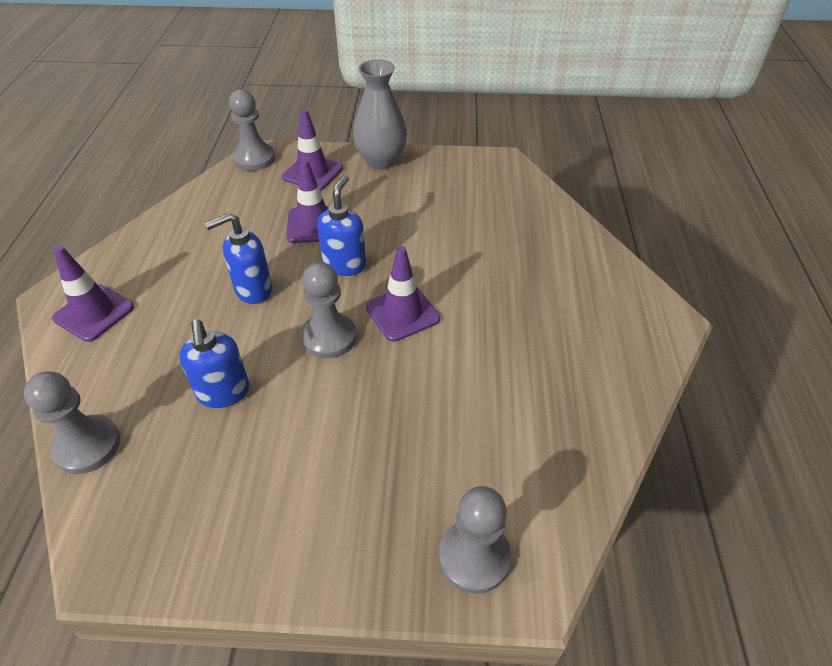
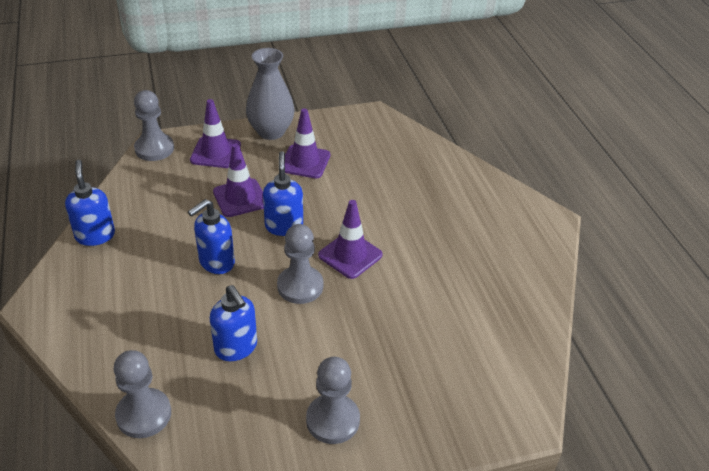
camera: 20 degrees left, 5 degrees down
(94, 313) = (83, 311): purple traffic cone -> purple traffic cone (305, 162)
(150, 236) = (95, 235): none -> blue soap dispenser
(474, 557) = (481, 412): grey pawn -> grey pawn (333, 420)

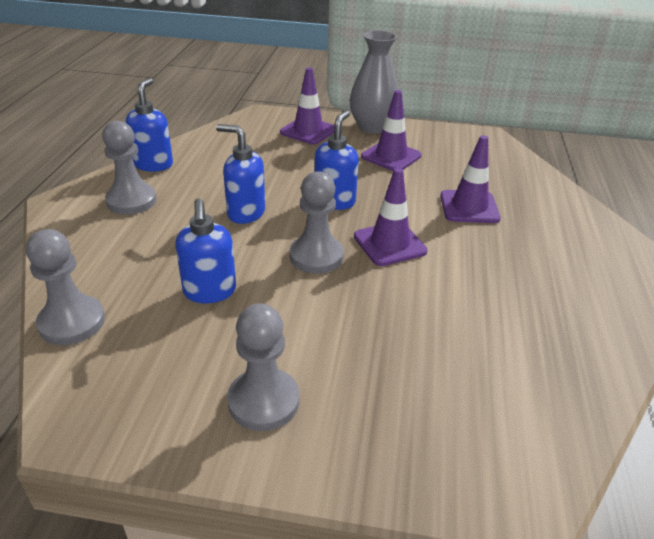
camera: 25 degrees right, 5 degrees down
(154, 149) = (255, 117): grey pawn -> grey pawn (131, 201)
(216, 262) = (245, 213): blue soap dispenser -> blue soap dispenser turned 45 degrees clockwise
(240, 198) = (307, 169): purple traffic cone -> purple traffic cone (469, 207)

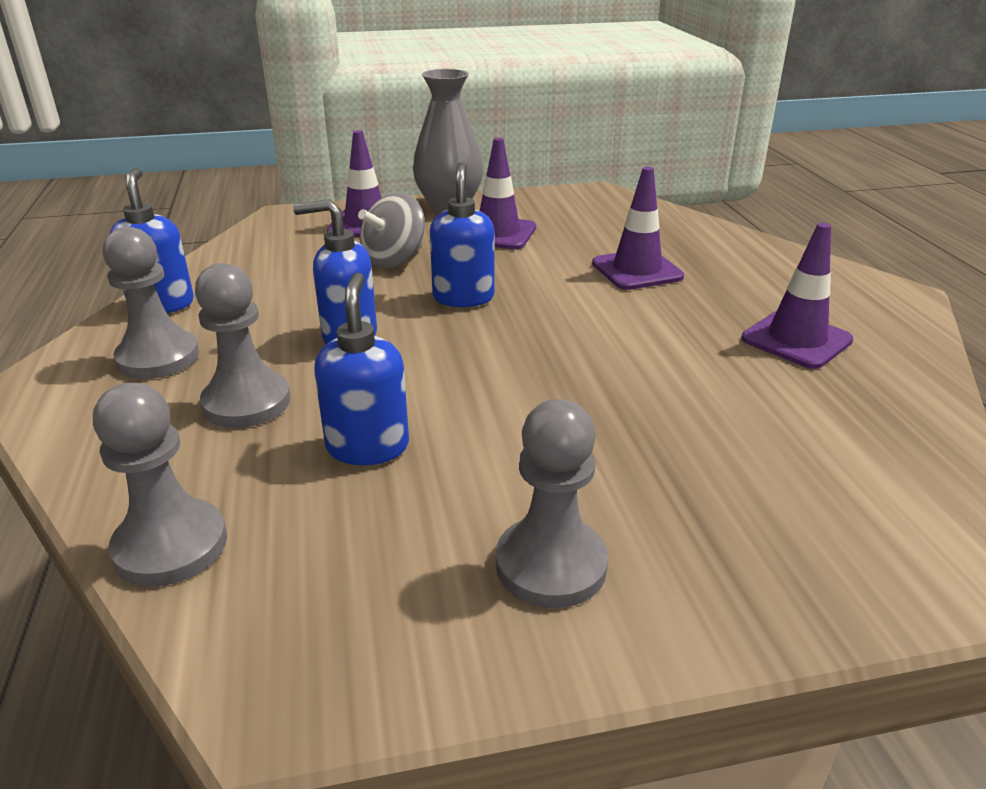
camera: 20 degrees left, 5 degrees down
(210, 292) = (368, 446): blue soap dispenser -> blue soap dispenser turned 150 degrees counterclockwise
(309, 162) = (394, 260): none -> grey spinning top
(316, 256) = (488, 367): grey pawn -> grey pawn (247, 402)
(389, 244) = (572, 331): purple traffic cone -> purple traffic cone (796, 340)

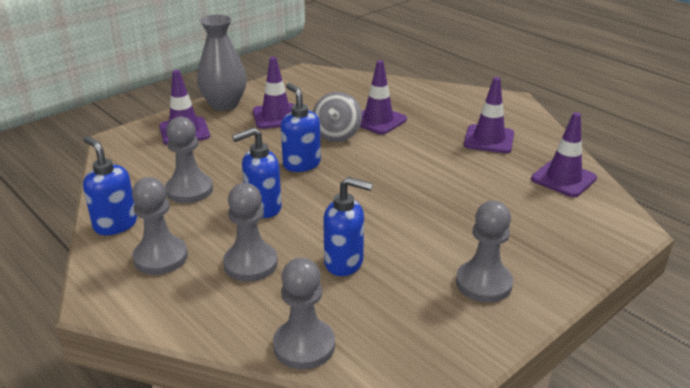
camera: 30 degrees left, 0 degrees up
(289, 290) = (189, 190): none -> grey pawn
(368, 446) = (344, 263): blue soap dispenser -> blue soap dispenser turned 135 degrees clockwise
(394, 260) = (232, 151): grey spinning top -> grey spinning top (337, 135)
(886, 440) = (563, 178): none -> purple traffic cone

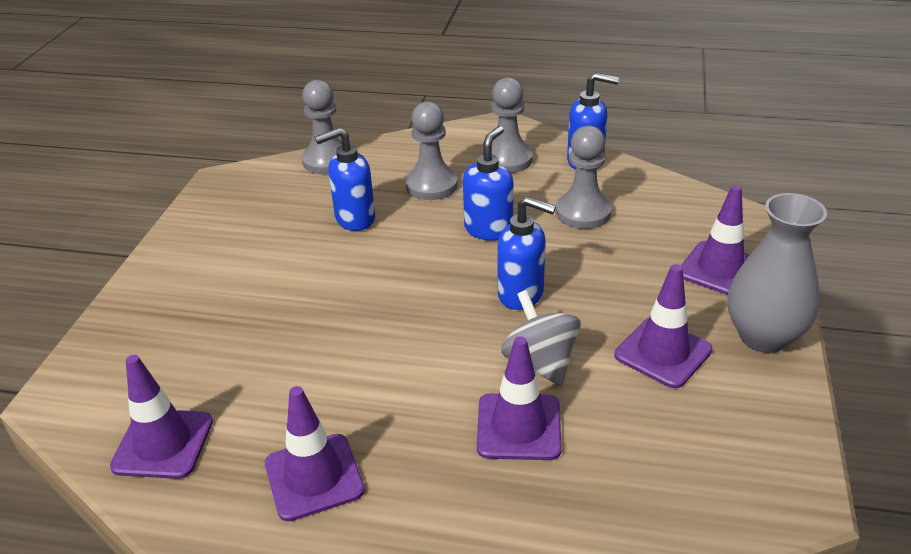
camera: 145 degrees right, 5 degrees up
(483, 283) = (214, 256): grey pawn -> none

